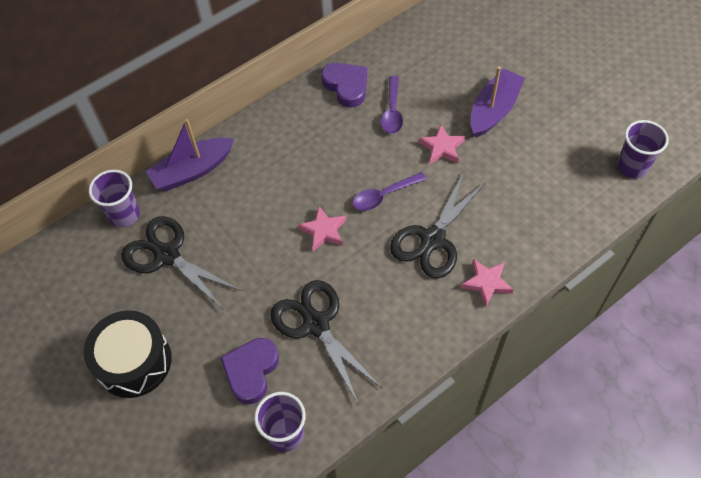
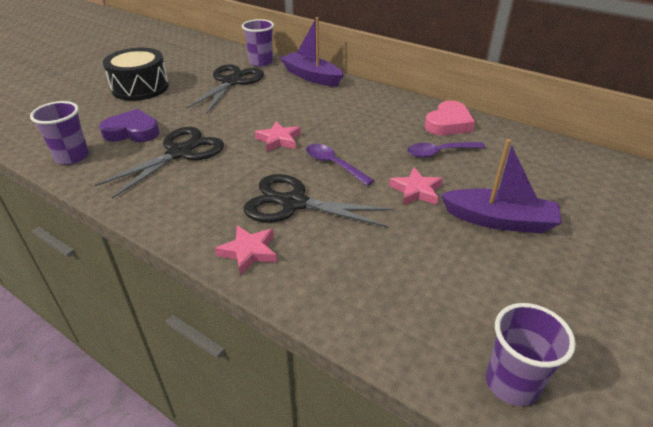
camera: 70 degrees right, 20 degrees down
(346, 86) = (448, 123): purple heart -> pink heart

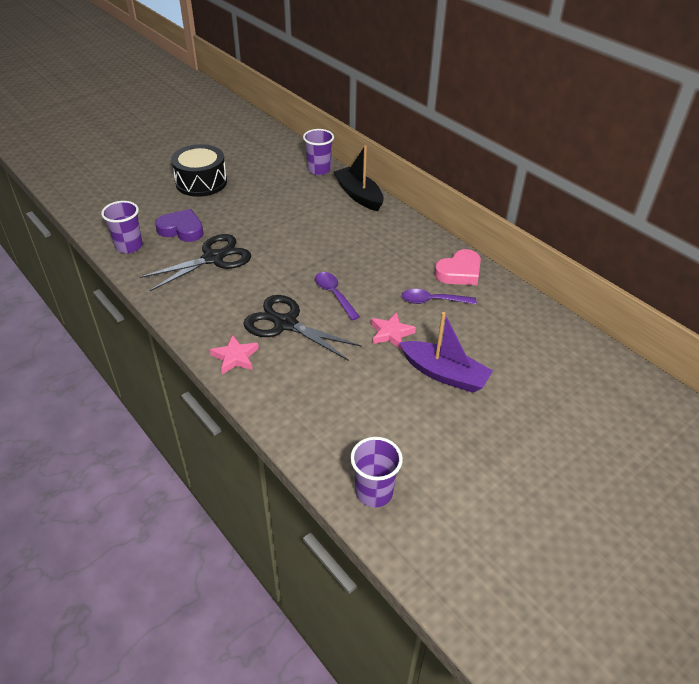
camera: 15 degrees right, 5 degrees up
(231, 82) = (283, 189): black scissors -> none
(279, 140) = (299, 261): pink star -> none
(311, 77) = (359, 195): purple boat -> black boat

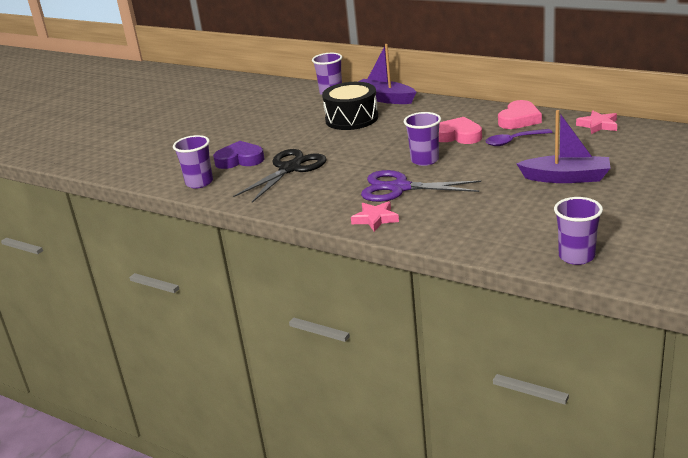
camera: 15 degrees left, 15 degrees down
(201, 182) = (226, 127): black drum -> black drum (351, 119)
(285, 324) = (399, 188): black scissors -> purple scissors
(334, 294) = (425, 160): purple spoon -> purple cup
(359, 195) = (384, 99): black boat -> purple boat
(387, 272) = (458, 136): none -> pink heart
(391, 333) = (497, 168): pink star -> pink star (598, 125)

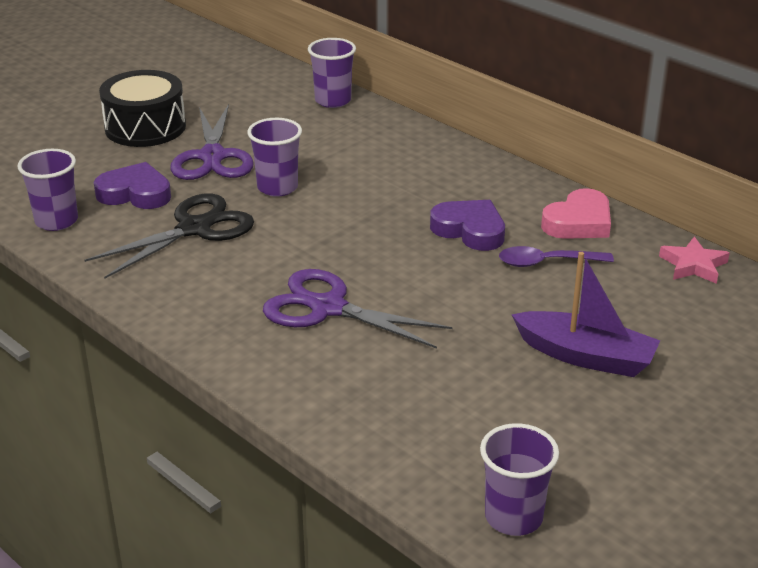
camera: 10 degrees right, 5 degrees up
(276, 133) = (212, 157): none -> purple scissors
(351, 119) = (334, 157): black drum -> black drum (145, 127)
(375, 219) = (260, 357): pink star -> none
(384, 99) = (403, 131): purple boat -> none
(425, 160) = (394, 264): purple cup -> purple cup (277, 187)
(458, 136) = (470, 230): pink heart -> purple heart

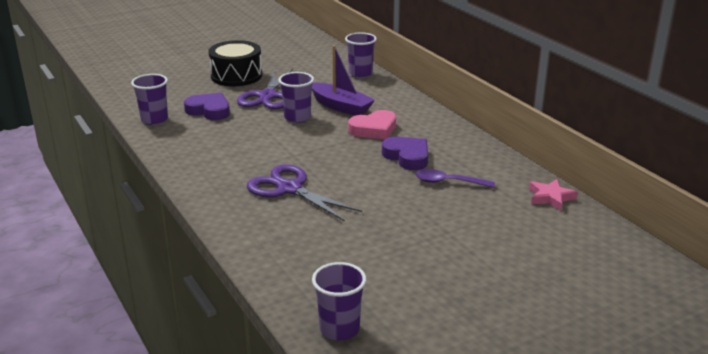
camera: 15 degrees right, 5 degrees down
(194, 229) = (233, 134): black scissors -> none
(578, 222) = (484, 161): pink heart -> pink heart (374, 129)
(585, 356) = (443, 241): purple boat -> purple boat (340, 106)

